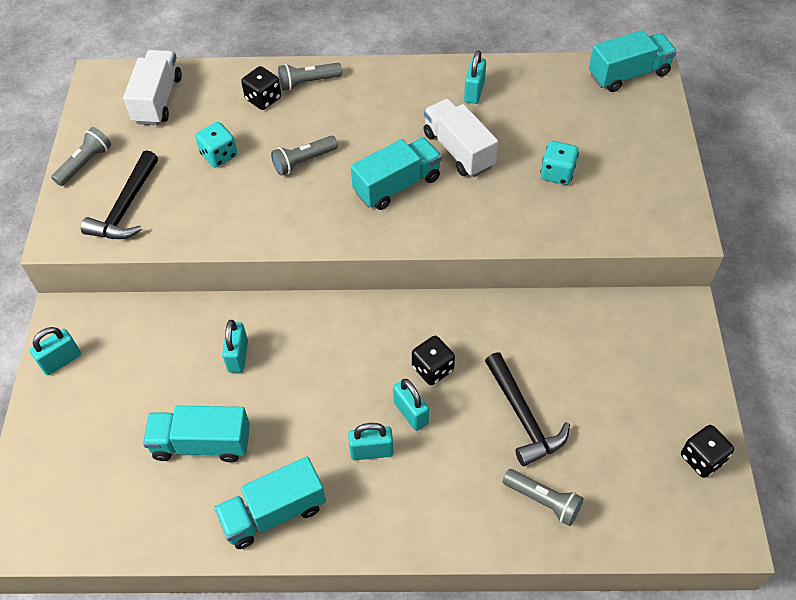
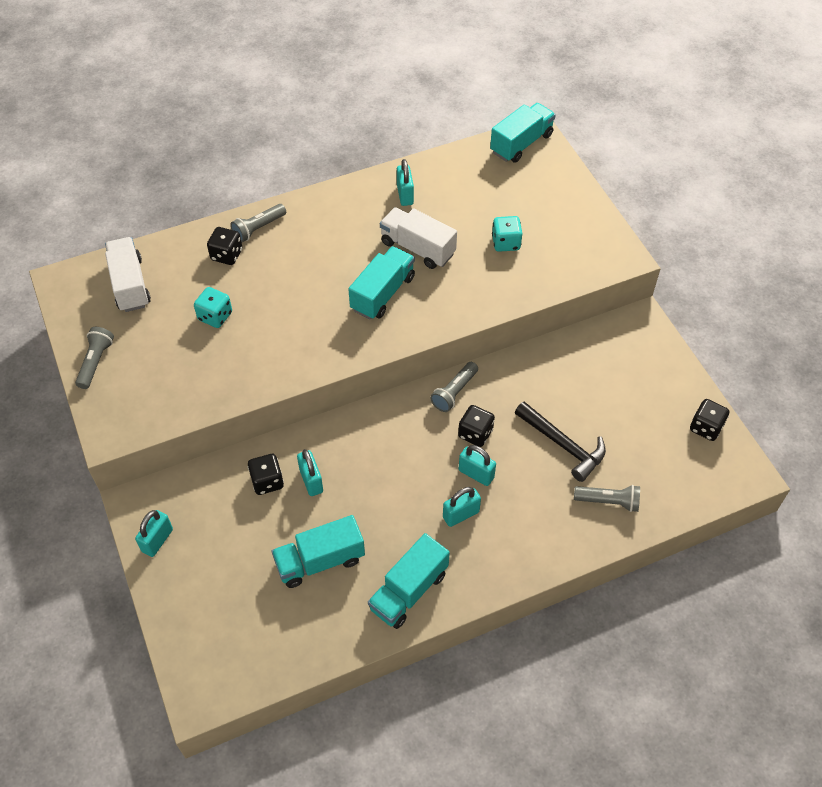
camera: 25 degrees left, 0 degrees up
(126, 207) = (157, 388): black hammer -> none
(195, 341) = (267, 481): none -> black dice
(303, 161) = (292, 298): grey flashlight -> grey flashlight (454, 392)

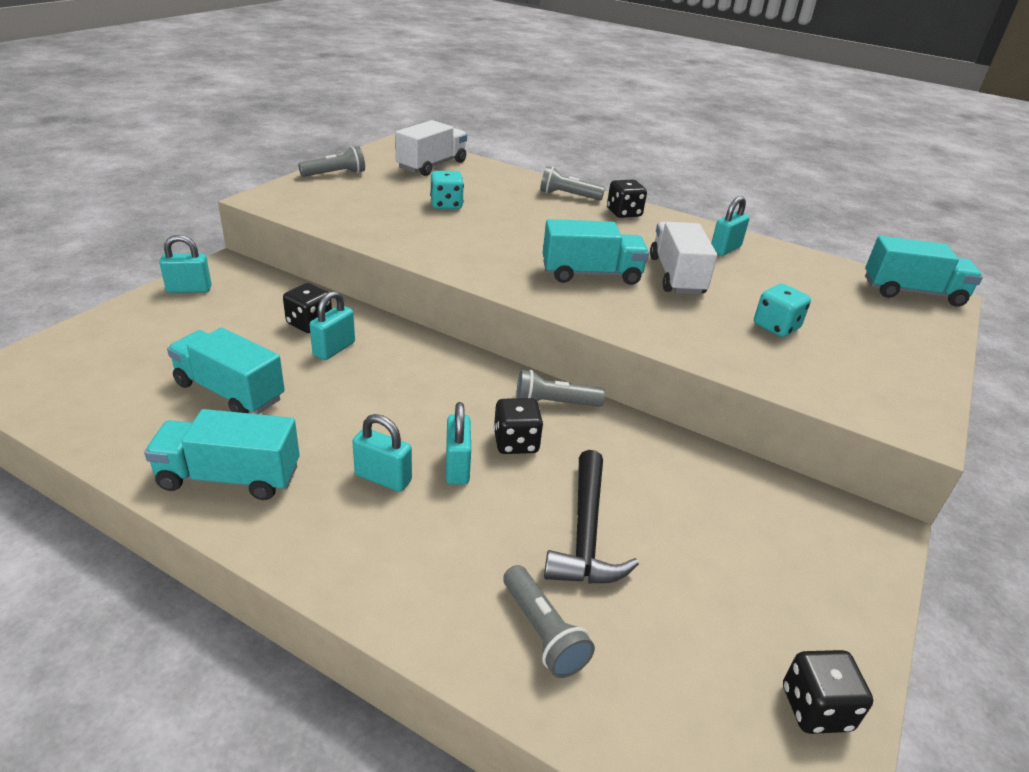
camera: 50 degrees right, 20 degrees down
(226, 255) = (519, 191): black dice -> black dice (624, 213)

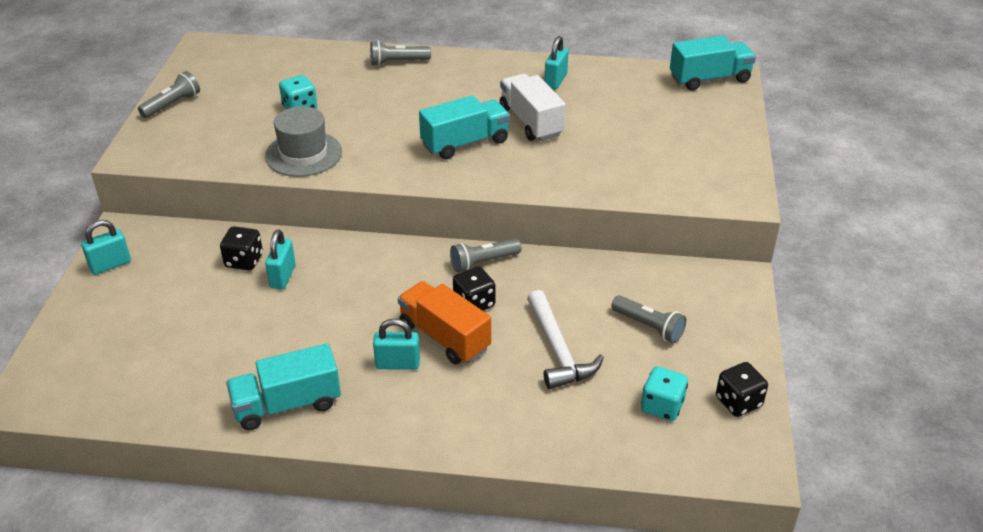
camera: 20 degrees left, 5 degrees up
(230, 392) = (229, 342): turquoise truck -> none
(419, 239) = (303, 154): none -> grey hat
(432, 165) = (253, 64): white truck -> none
(457, 467) = (444, 337): turquoise padlock -> orange truck
(542, 632) = (565, 421): grey flashlight -> grey flashlight (648, 327)
(586, 534) = (558, 350): black hammer -> white hammer
(624, 213) = (455, 67): black dice -> none
(776, 327) = (624, 146): turquoise dice -> turquoise dice (662, 406)

